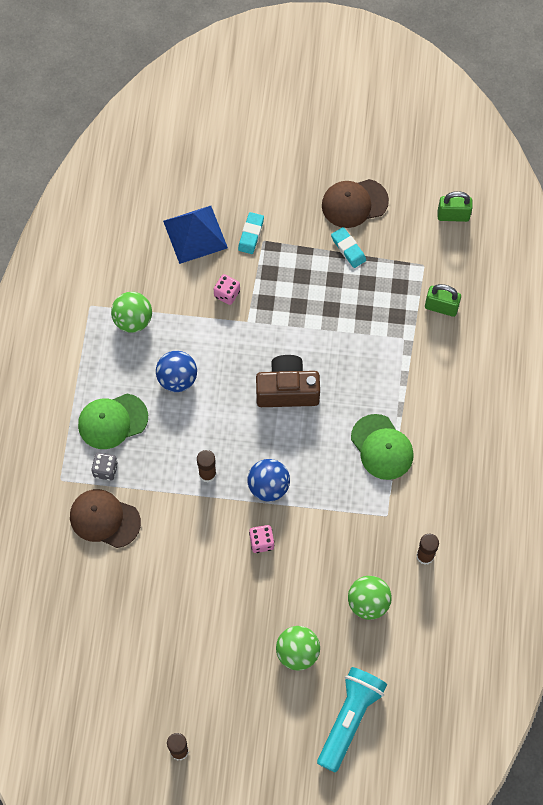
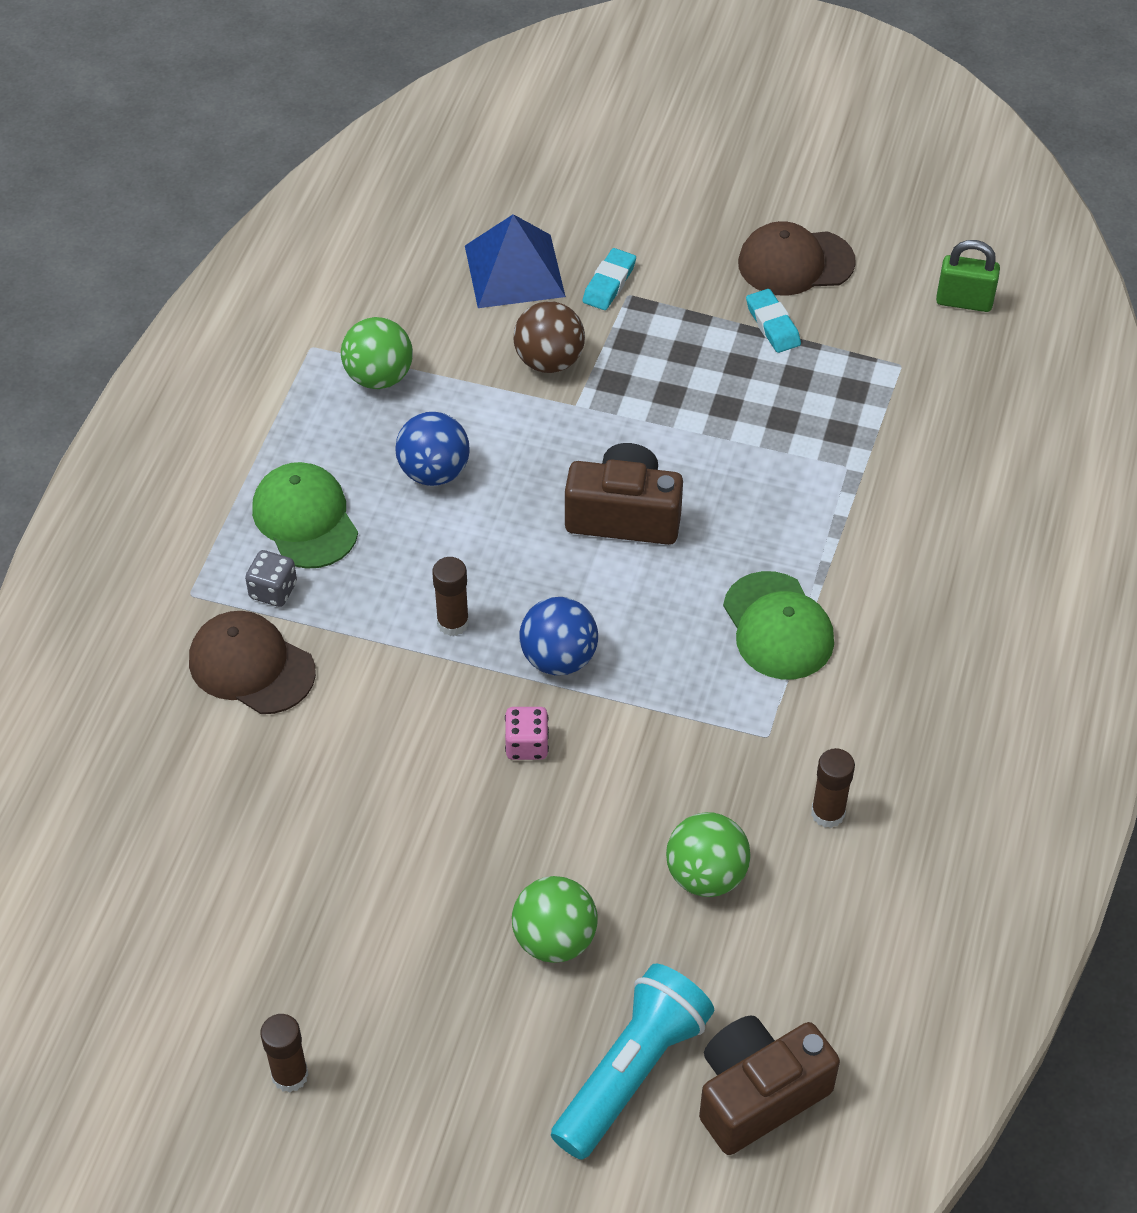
camera: 10 degrees right, 15 degrees down
(112, 421) = (305, 519): green cap -> green cap turned 75 degrees clockwise
(227, 294) = (549, 361): pink dice -> brown ball
(414, 720) = (758, 1094): none -> brown camera
(441, 307) = (922, 429): green padlock -> none

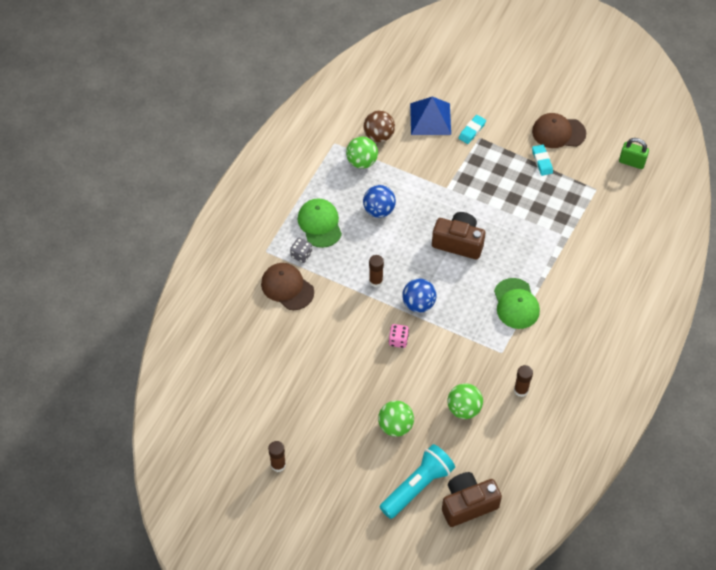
camera: 10 degrees right, 5 degrees up
(549, 361) = (438, 165): brown ball -> brown ball (379, 136)

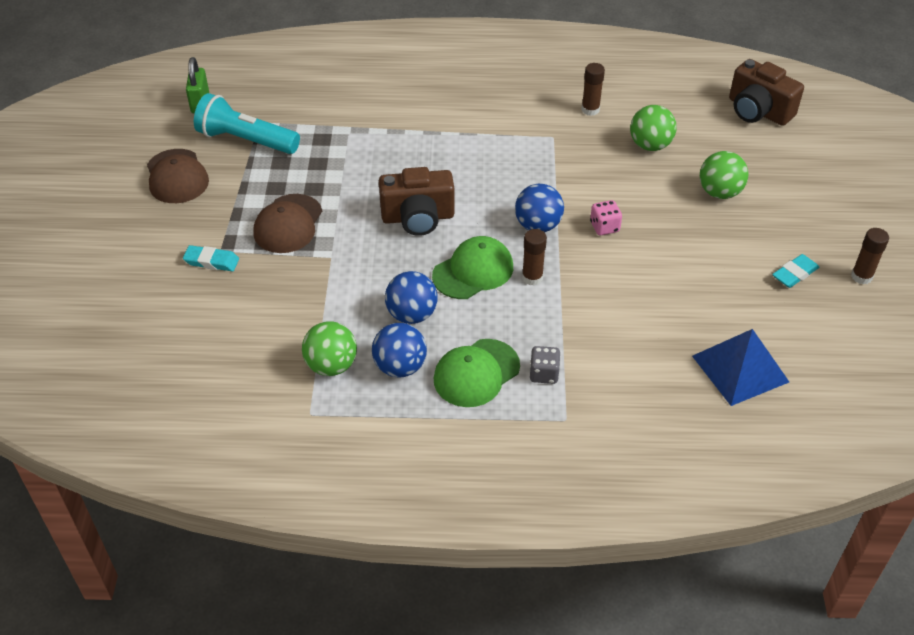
camera: 115 degrees left, 10 degrees down
(287, 287) = (609, 368): brown cap -> brown cap (288, 224)
(344, 191) = (400, 367): none -> blue ball
(379, 136) = (269, 363): brown ball -> none
(417, 486) = (774, 152): turquoise flashlight -> turquoise flashlight (245, 140)
(430, 119) = (207, 314): blue pyramid -> blue pyramid (740, 368)
(458, 242) = (418, 217): brown camera -> brown camera turned 90 degrees counterclockwise
(516, 304) = (477, 143): green cap -> green cap (473, 271)
(542, 161) = (236, 178): turquoise eraser -> turquoise eraser (794, 274)

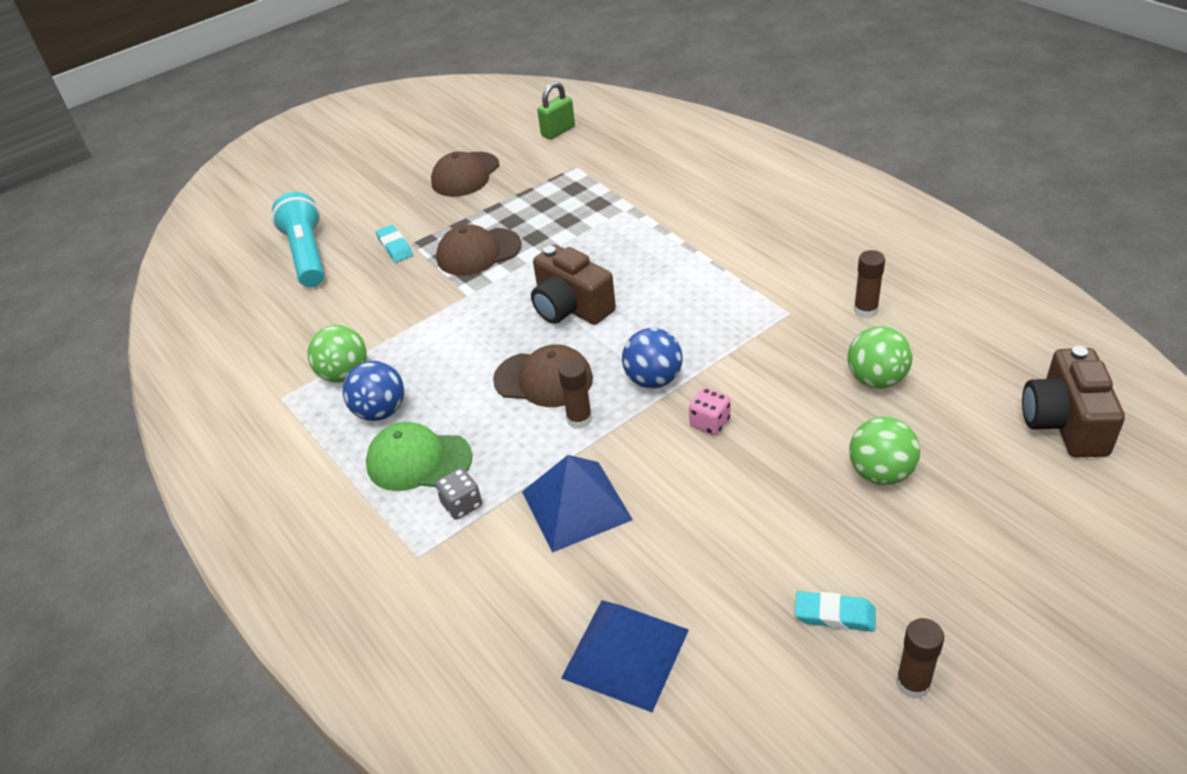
camera: 55 degrees right, 5 degrees down
(245, 140) = (546, 174): turquoise flashlight -> turquoise flashlight (307, 254)
(411, 314) = (449, 379): blue ball -> none
(473, 271) = (543, 379): green cap -> brown cap
(605, 322) = (576, 505): none -> blue pyramid

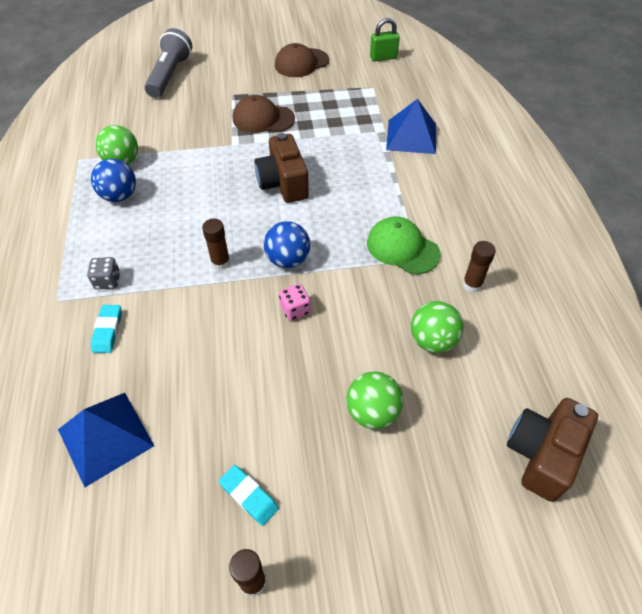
camera: 25 degrees right, 10 degrees up
(307, 254) = (170, 75): turquoise flashlight -> grey flashlight
(395, 247) = (220, 93): turquoise eraser -> turquoise eraser (108, 331)
(418, 461) = (111, 239): green cap -> green cap (402, 248)
(543, 379) = (224, 224): brown cap -> none
(576, 505) = (167, 319): blue pyramid -> blue pyramid (411, 136)

